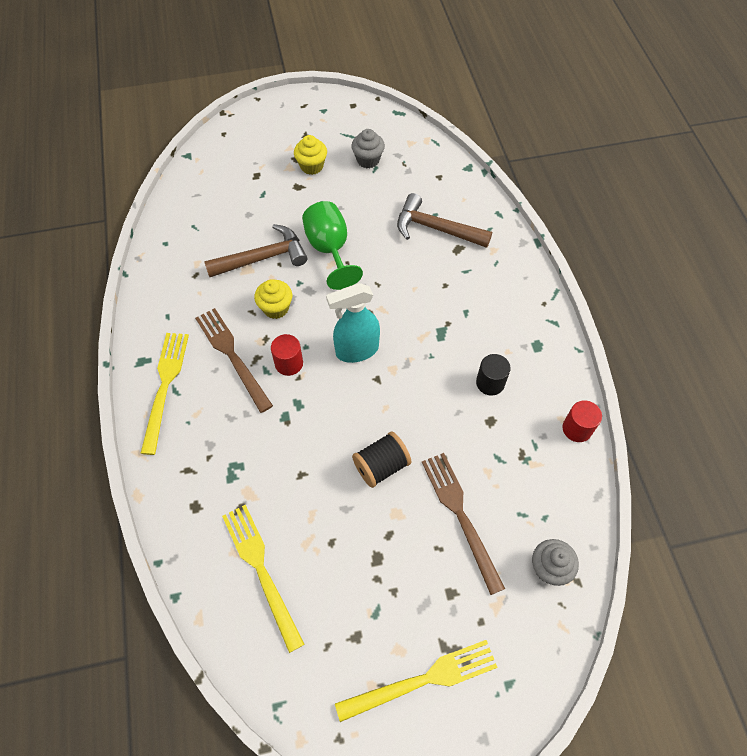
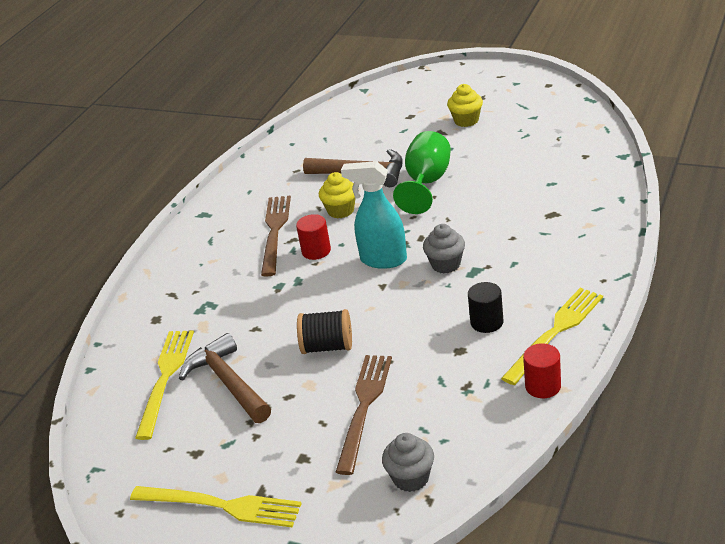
camera: 40 degrees right, 25 degrees down
(165, 386) = (205, 235): yellow fork -> yellow fork (555, 332)
(368, 160) = (524, 128): grey cupcake -> grey cupcake (446, 264)
(435, 228) = (543, 193): brown hammer -> brown hammer (228, 382)

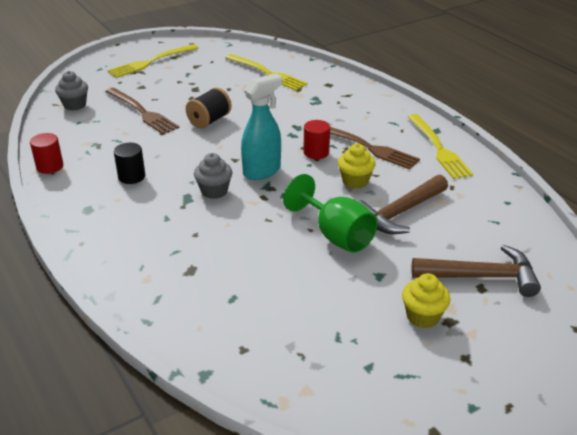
camera: 120 degrees right, 0 degrees up
(228, 382) = (233, 86): brown hammer -> brown hammer (482, 277)
(555, 332) = (76, 194): yellow fork -> yellow fork (438, 148)

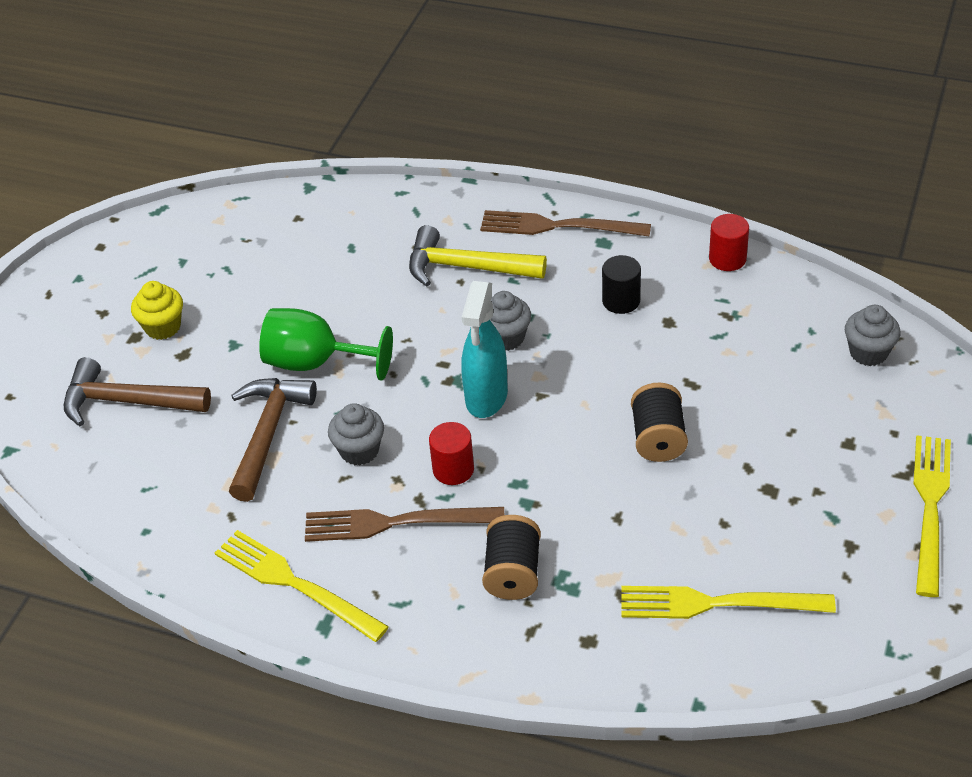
camera: 145 degrees right, 10 degrees up
(142, 112) = (765, 396): brown fork -> brown fork (558, 226)
(181, 240) = (466, 267): none -> yellow hammer
(333, 111) = (513, 573): none -> black spool
(355, 181) = (359, 451): yellow cupcake -> grey cupcake
(482, 277) = (126, 402): brown hammer -> brown hammer turned 45 degrees clockwise

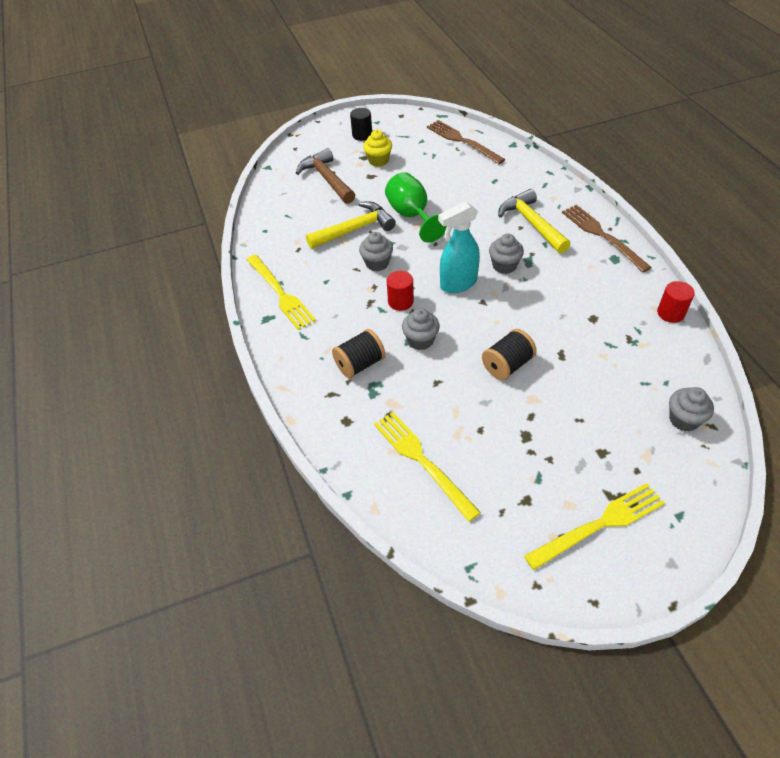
camera: 50 degrees right, 5 degrees up
(268, 433) = (355, 229): brown hammer -> yellow hammer
(295, 584) = (280, 293): yellow fork -> yellow fork turned 150 degrees clockwise
(395, 523) = (348, 303): brown fork -> brown fork (462, 141)
(538, 491) = (420, 340): none -> grey cupcake
(621, 301) = (583, 291): black cylinder -> black cylinder (362, 135)

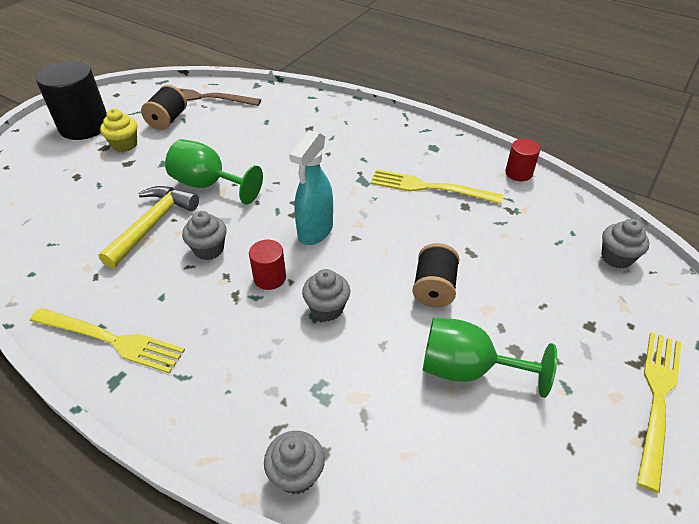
camera: 40 degrees left, 5 degrees down
(327, 179) = (74, 185): brown hammer -> none
(360, 364) = (281, 372): black spool -> black spool (168, 120)
(362, 135) = (84, 126): black cylinder -> black cylinder, size x1.98
(422, 461) = (446, 445): yellow fork -> yellow fork (430, 187)
(479, 428) = (467, 369): none -> green goblet
(504, 266) = (344, 194): grey cupcake -> grey cupcake (296, 474)
(531, 223) = (335, 146): yellow hammer -> none
(602, 236) = (405, 133): brown fork -> none

